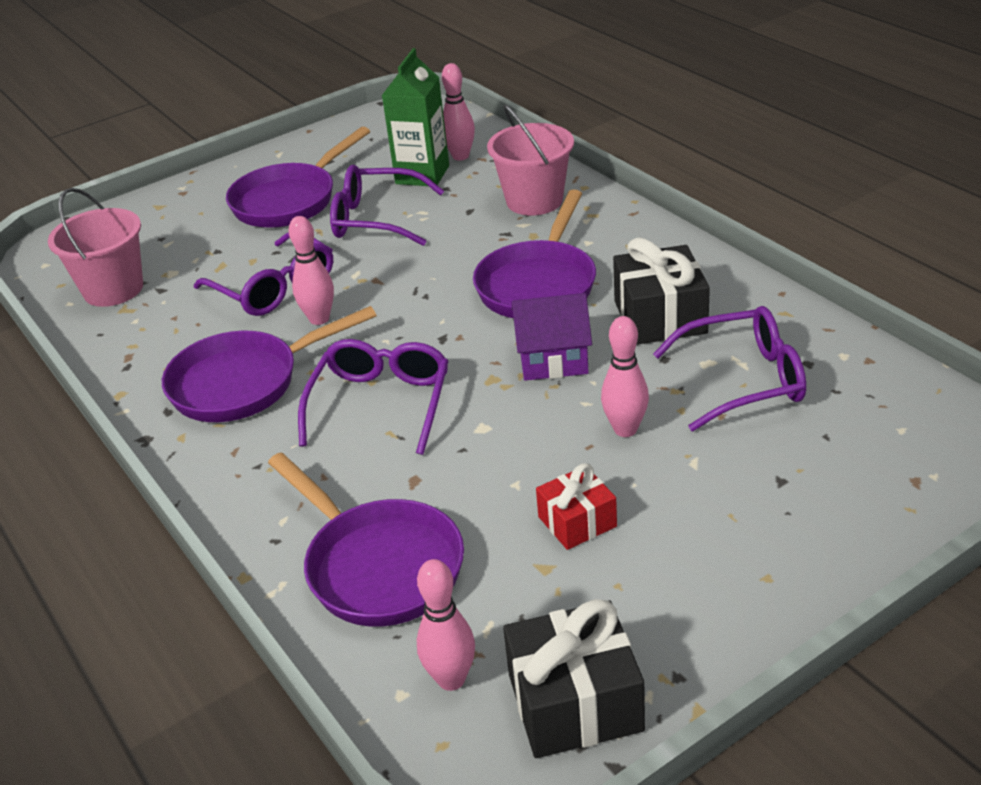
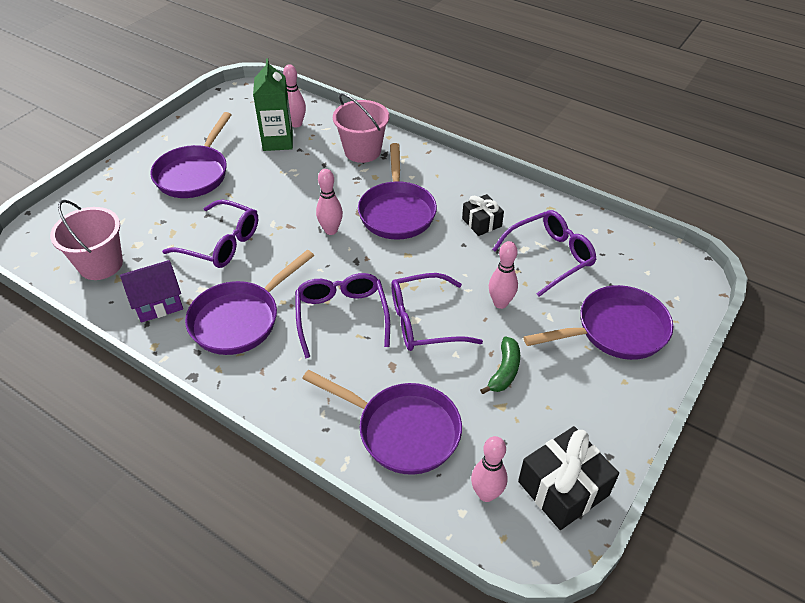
camera: 25 degrees left, 10 degrees up
(319, 319) = (266, 261): pink bowling pin -> pink bowling pin (331, 230)
(376, 219) = (264, 180): purple glasses -> purple glasses (424, 322)
(553, 359) = (433, 263): purple house -> purple house (158, 302)
(577, 521) = (504, 371): red gift -> green banana
(660, 317) = (481, 222): black gift -> black gift, size x0.61
(795, 502) = (615, 330): none -> purple pan

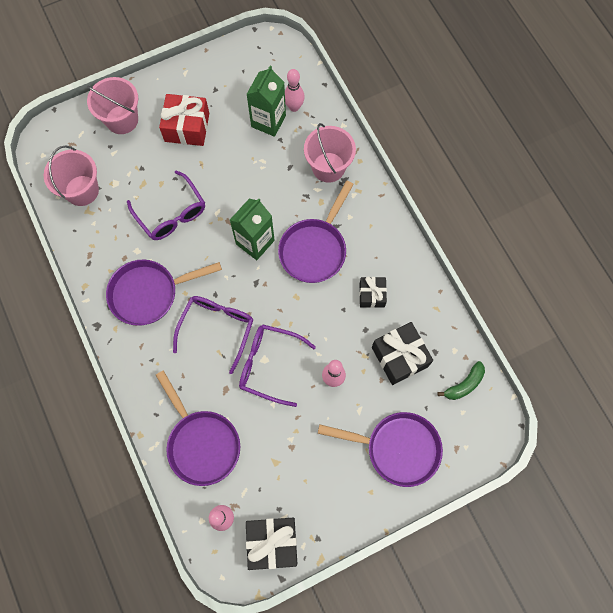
camera: 30 degrees right, 25 degrees up
(116, 193) = (122, 119): none -> pink bucket
(158, 302) = (104, 248): purple house -> none
(194, 174) = (187, 127): purple pan -> red gift
(331, 230) = (255, 242): pink bowling pin -> green carton
(504, 371) = (296, 437): green banana -> green banana (464, 384)
(550, 257) = (399, 357): purple glasses -> black gift

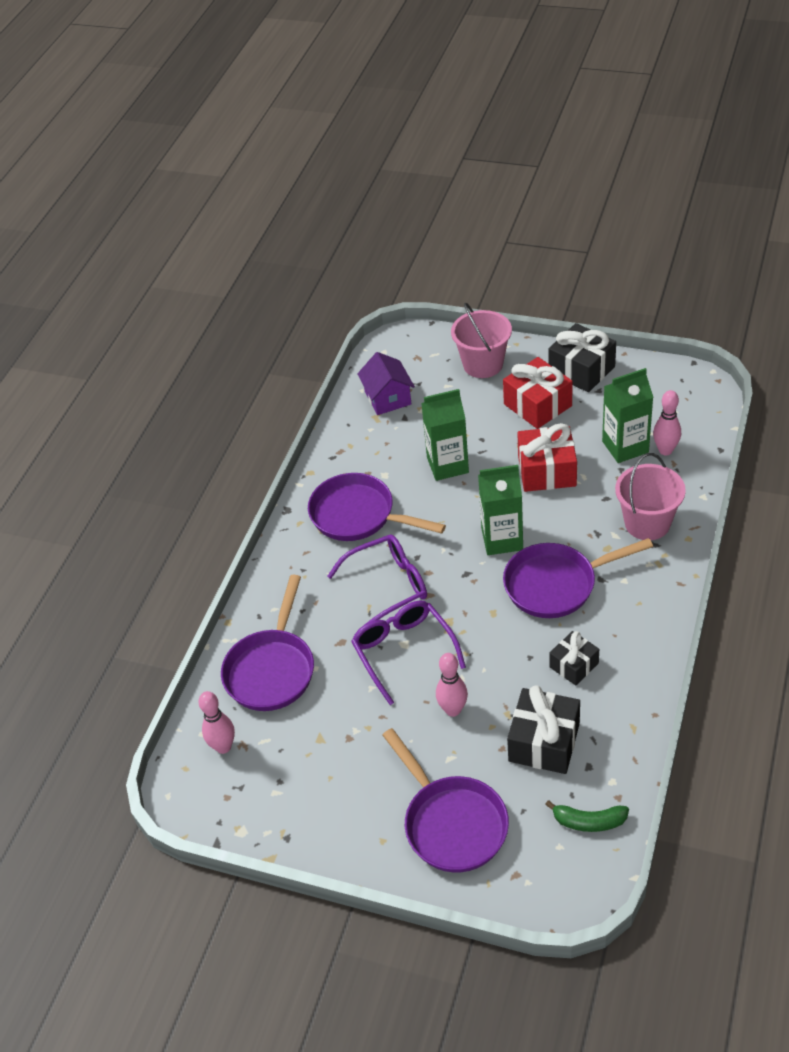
camera: 50 degrees right, 25 degrees down
(82, 190) = (388, 398): pink bucket -> purple house
(171, 213) = (447, 465): purple glasses -> green carton
(237, 173) = (547, 471): none -> red gift
(272, 542) = (243, 804): black gift -> black gift (581, 370)

